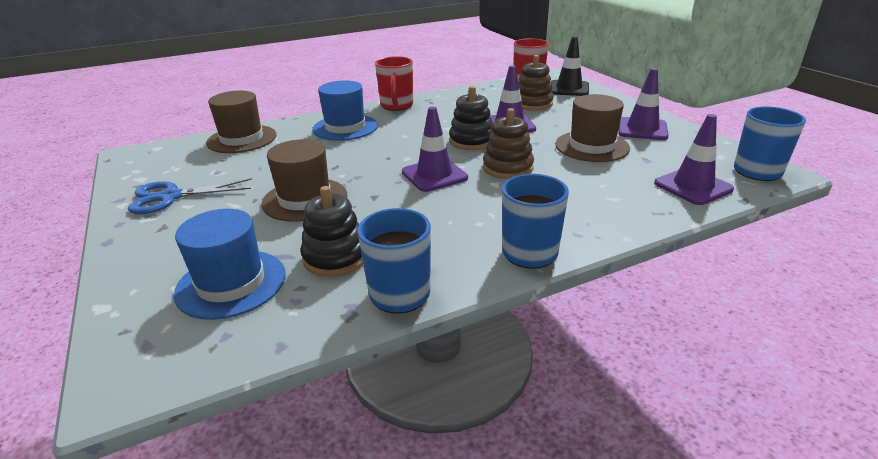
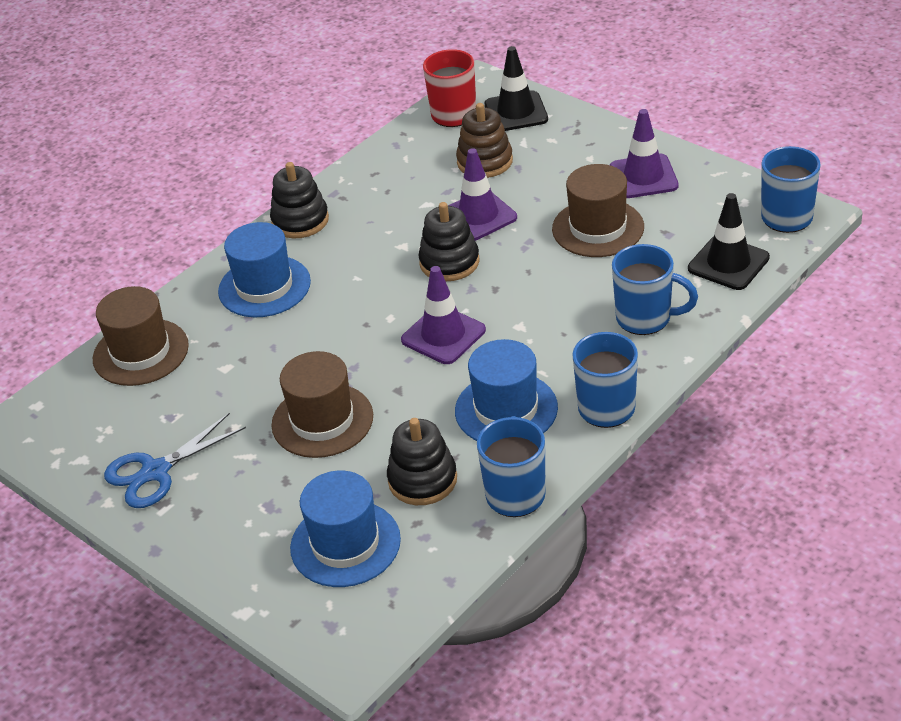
camera: 20 degrees left, 10 degrees up
(396, 106) = (300, 221): red mug -> black stacking toy
(443, 230) = (506, 409): none -> blue hat
(507, 168) = (520, 296): brown stacking toy -> none
(601, 203) = (645, 319): none -> blue mug
(693, 186) = (728, 263): purple traffic cone -> black traffic cone

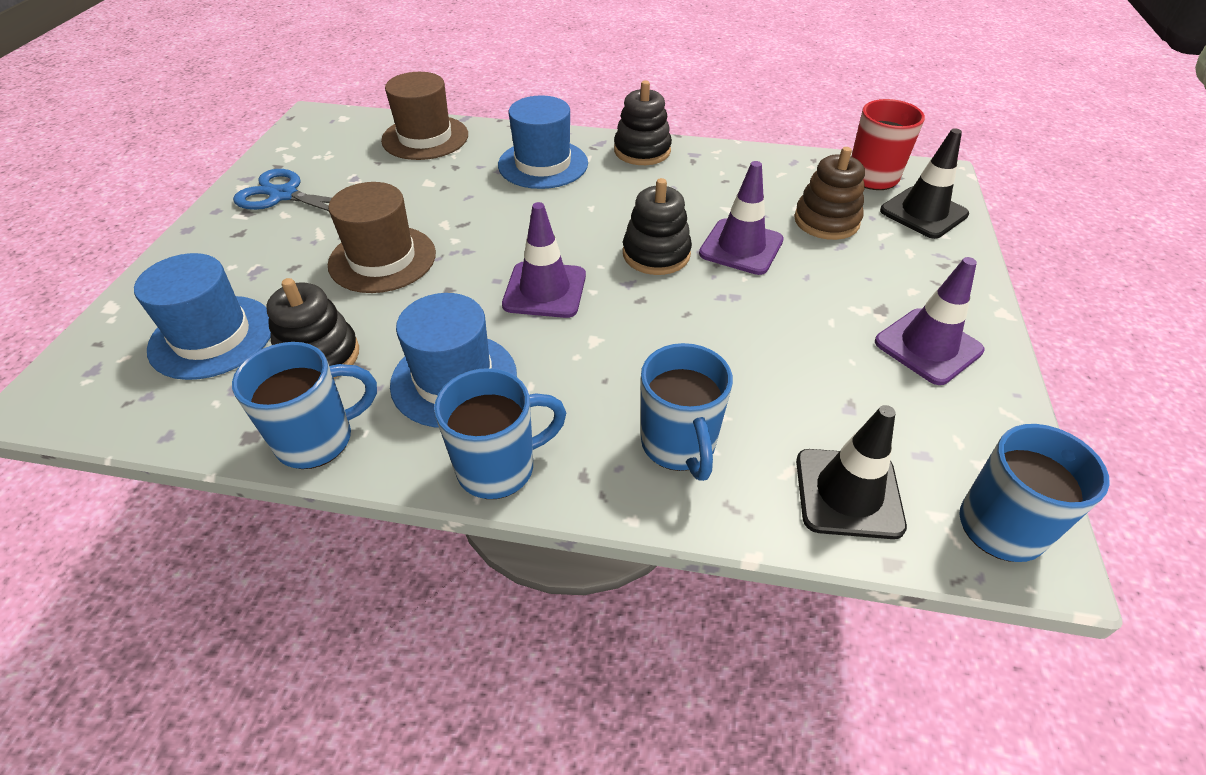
camera: 55 degrees right, 5 degrees up
(598, 228) = (802, 341): brown hat -> none

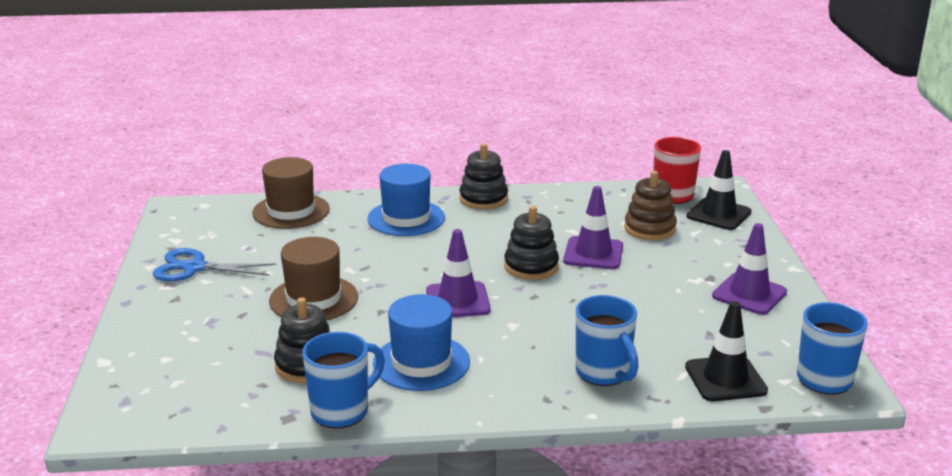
camera: 15 degrees left, 20 degrees down
(212, 337) = (209, 367): blue hat -> none
(499, 468) = (485, 404): blue mug -> none

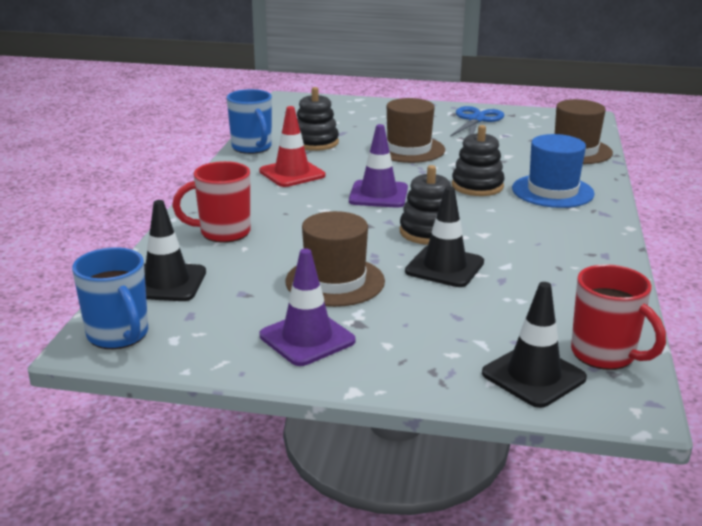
camera: 105 degrees right, 0 degrees up
(421, 362) = (292, 173): blue hat -> red traffic cone
(483, 199) = (598, 231): black stacking toy -> black stacking toy (477, 186)
(593, 253) = (444, 267): purple traffic cone -> black traffic cone
(603, 373) = (223, 233): blue mug -> red mug
(649, 229) = (499, 313): brown stacking toy -> none
(655, 296) = (335, 281): none -> brown hat

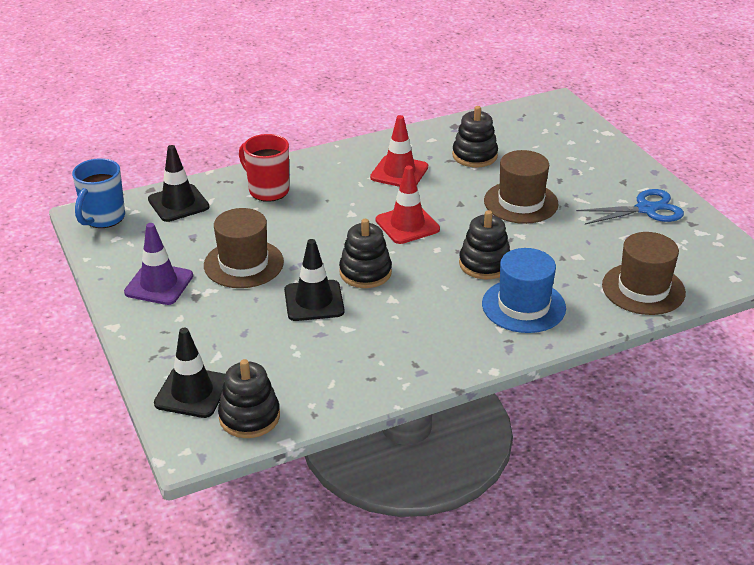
camera: 55 degrees right, 10 degrees up
(252, 148) = (426, 135): blue mug -> none
(378, 195) = (407, 225): purple traffic cone -> red traffic cone
(605, 355) = (249, 417): red mug -> black stacking toy

